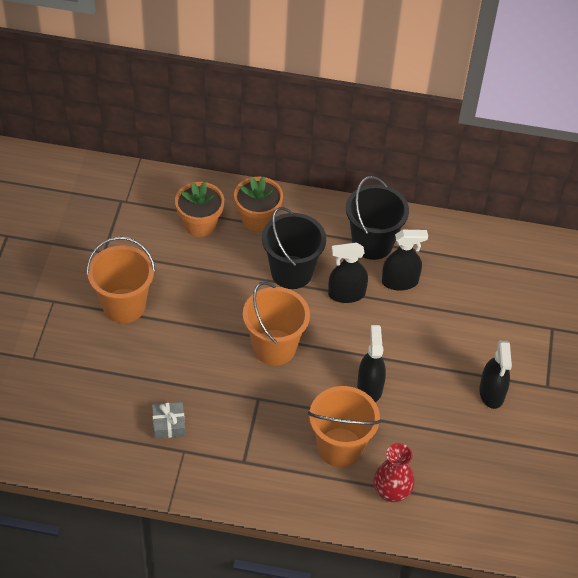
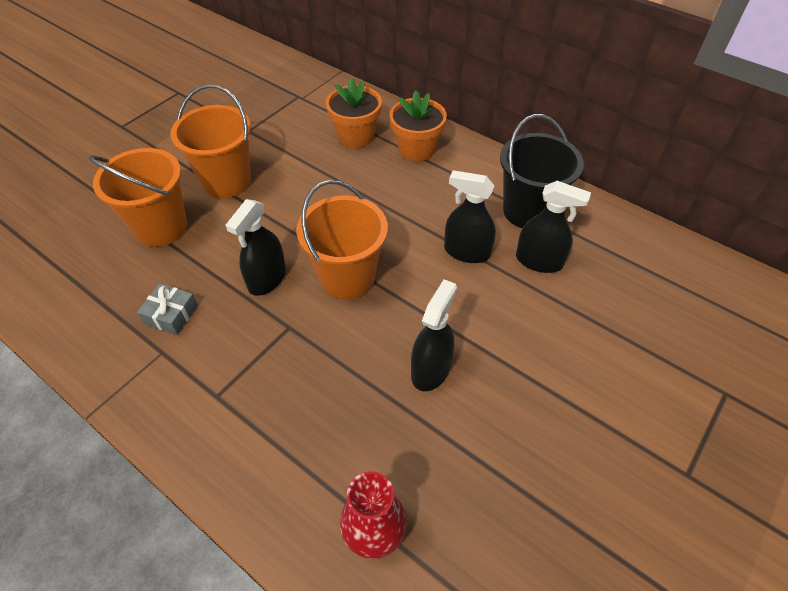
camera: 30 degrees right, 0 degrees up
(291, 272) = (418, 209): black bucket -> none
(340, 447) = (345, 432): orange bucket -> orange bucket (161, 227)
(491, 393) = (596, 448): black spray bottle -> black spray bottle (267, 279)

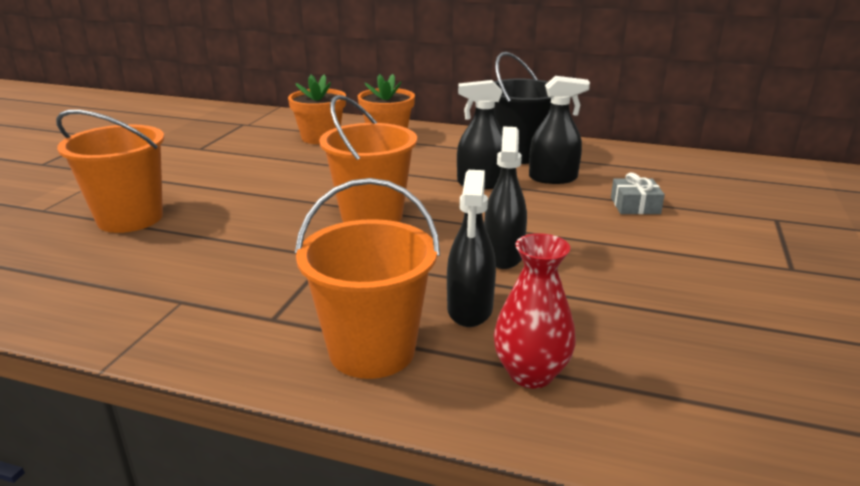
camera: 20 degrees left, 25 degrees down
(171, 314) = (178, 273): grey gift -> grey gift (635, 205)
(227, 181) = (194, 180): orange bucket -> orange bucket (372, 351)
(267, 279) = (282, 231): black spray bottle -> black spray bottle (470, 309)

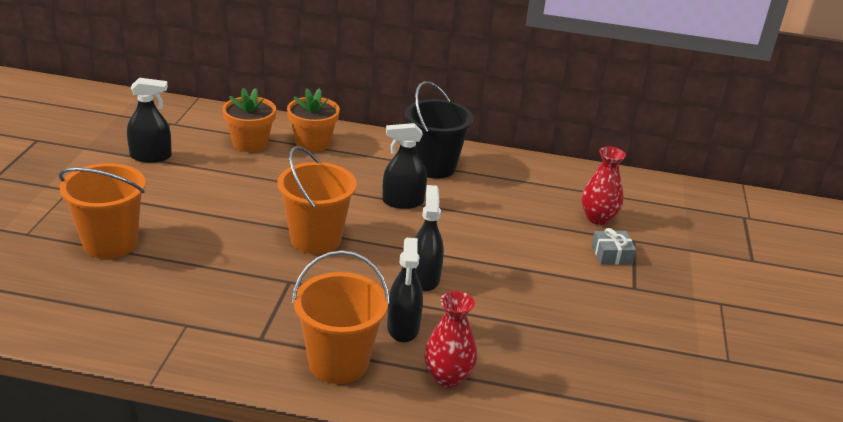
camera: 10 degrees left, 5 degrees up
(553, 178) = (462, 196): black spray bottle -> black spray bottle (151, 156)
(635, 205) = (527, 226): grey gift -> grey gift (611, 254)
(723, 198) = (598, 218): none -> red vase

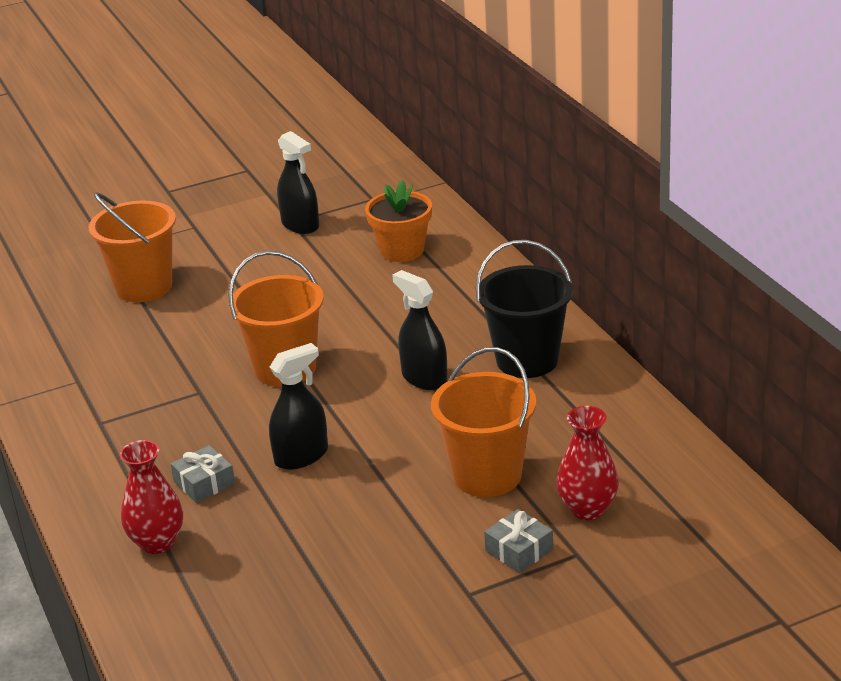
camera: 60 degrees right, 0 degrees up
(312, 143) = (458, 277): orange flower pot -> none
(338, 363) = (111, 476): orange bucket -> orange bucket (487, 475)
(403, 327) = (204, 483): black spray bottle -> grey gift

